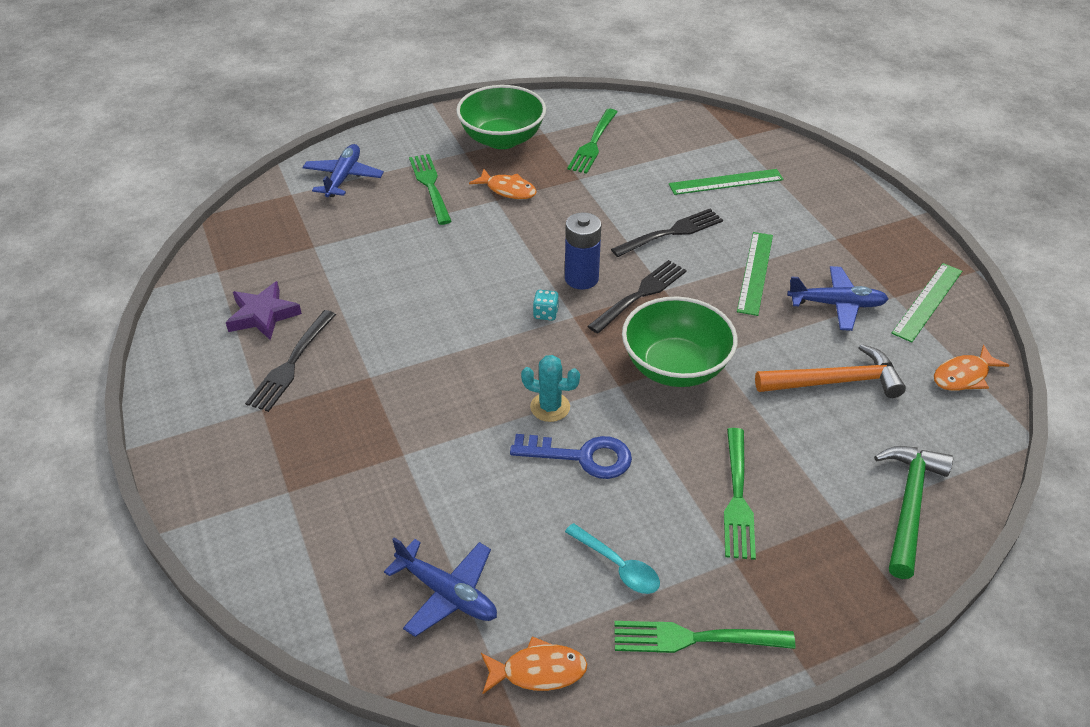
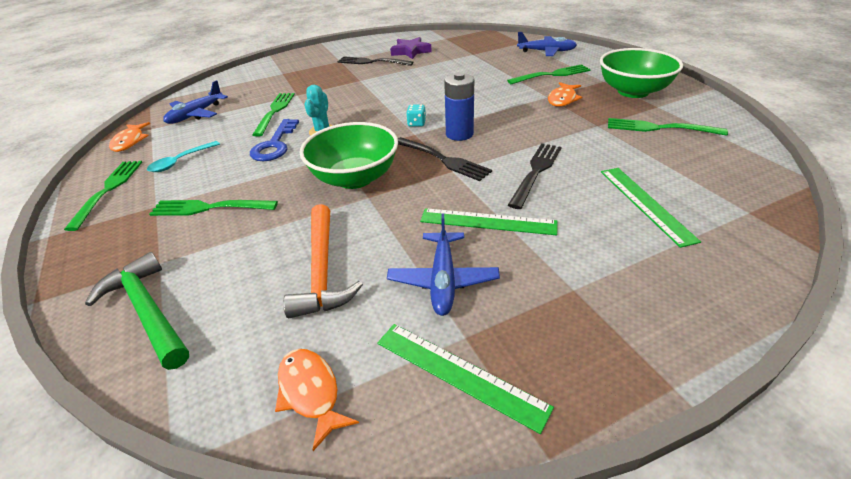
camera: 90 degrees right, 5 degrees down
(466, 475) = (275, 112): none -> green fork
(671, 233) = (536, 172): black fork -> black fork turned 120 degrees counterclockwise
(909, 505) = (148, 310): green hammer -> green hammer turned 150 degrees counterclockwise

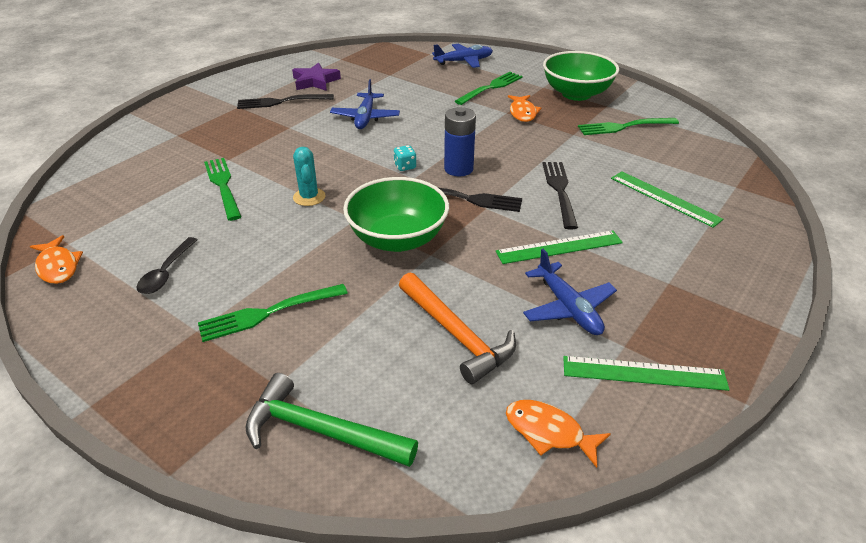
camera: 30 degrees left, 0 degrees up
(108, 190) = (106, 331): green fork -> none
(181, 161) = (166, 272): turquoise spoon -> black spoon
(196, 114) = (115, 211): blue plane -> blue plane (365, 117)
(275, 145) = (268, 225): blue key -> none

